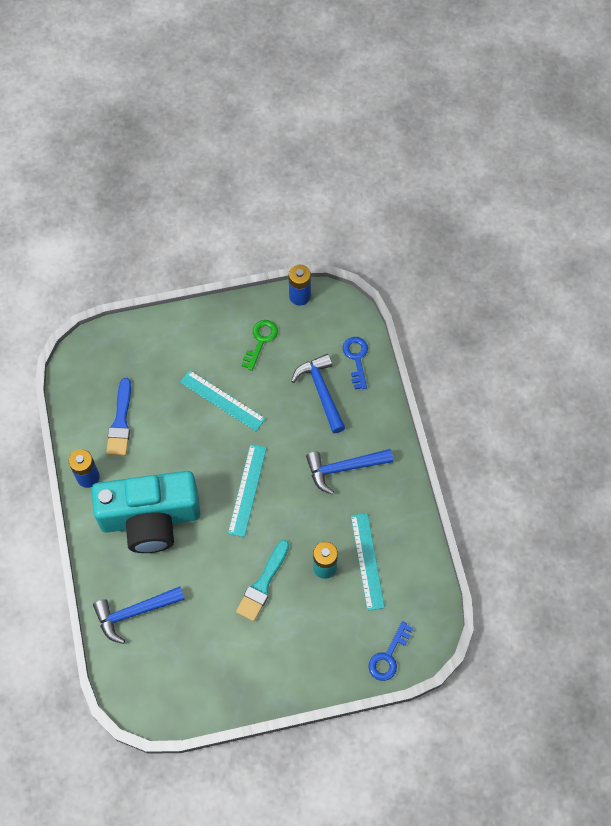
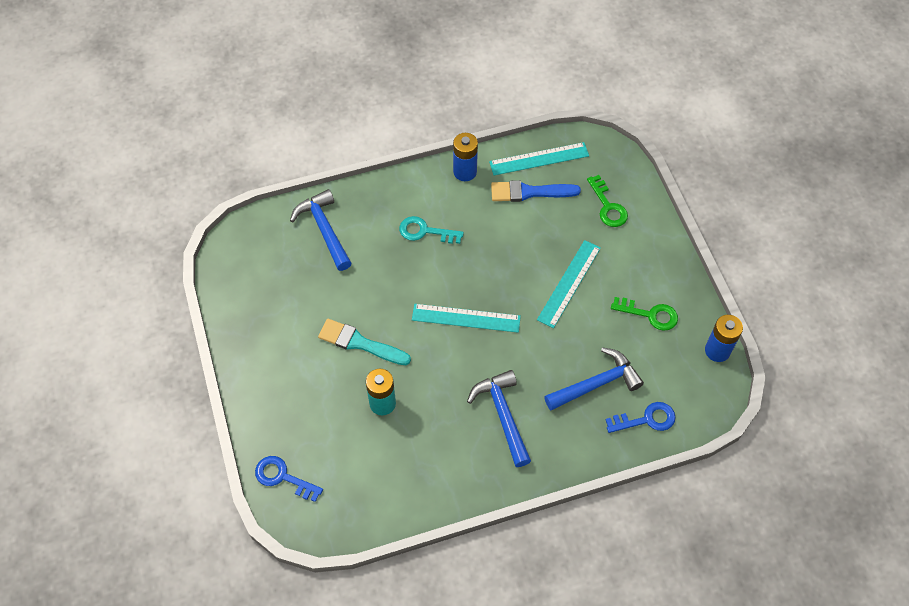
camera: 85 degrees right, 5 degrees down
(147, 358) = (608, 206): none -> green key
(150, 518) = (425, 231): turquoise camera -> turquoise key
(367, 561) = (392, 447): turquoise ruler -> turquoise ruler (539, 159)

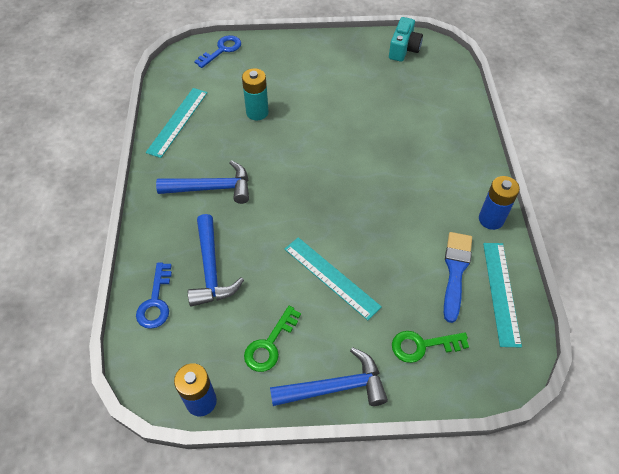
camera: 105 degrees right, 5 degrees down
(240, 276) = (403, 49): none -> turquoise camera
(324, 229) = (439, 104): blue hammer -> blue hammer (335, 387)
(360, 343) = (317, 108): turquoise brush -> none
(425, 231) = (422, 172): turquoise key -> none
(466, 318) = (318, 183): turquoise ruler -> turquoise ruler (177, 122)

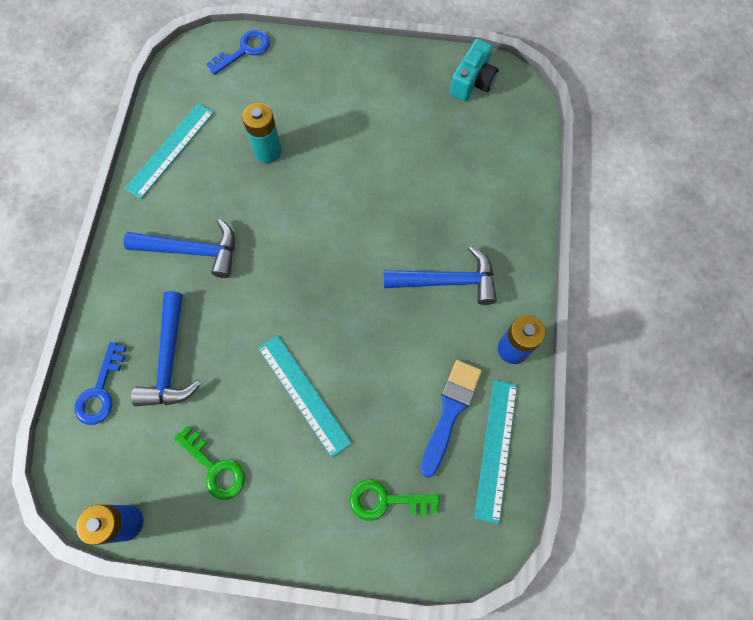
camera: 10 degrees right, 15 degrees up
(269, 345) = (215, 468): green key -> green key turned 90 degrees counterclockwise
(335, 387) = (276, 533): blue hammer -> blue hammer (447, 281)

